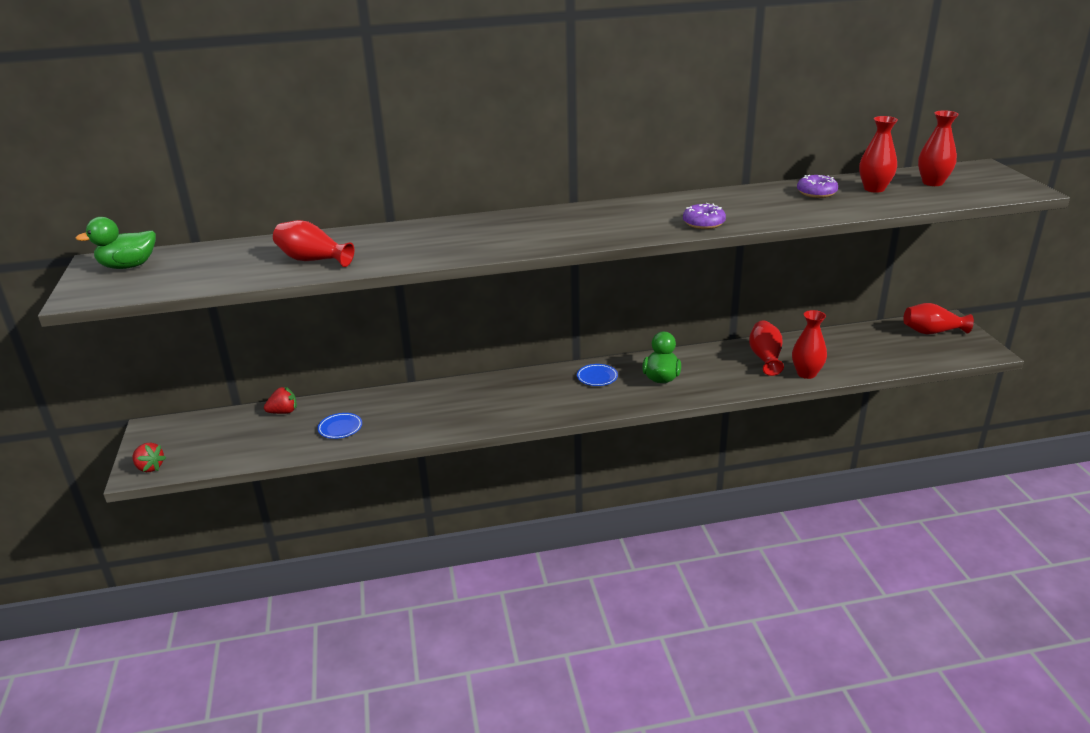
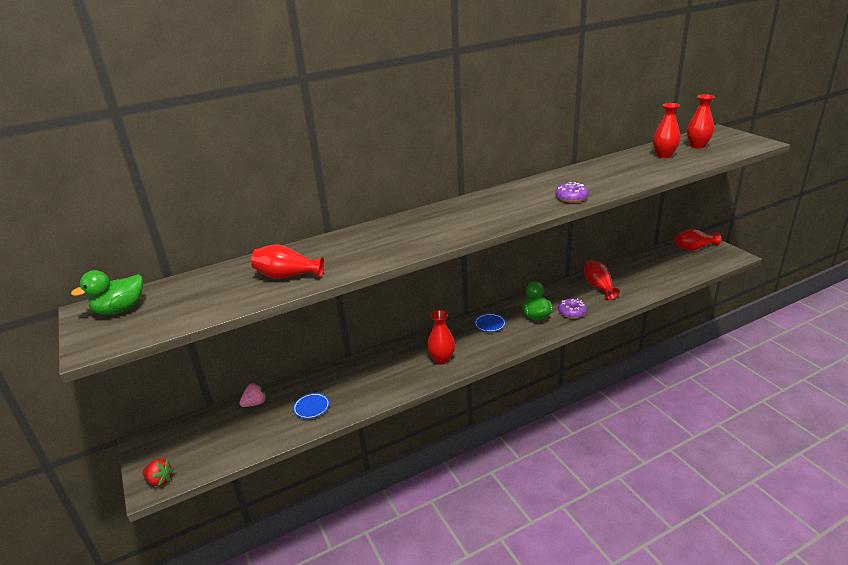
camera: 15 degrees left, 0 degrees up
(283, 412) = (255, 403): red strawberry -> pink strawberry
(806, 373) = (633, 293): red vase -> red vase (442, 359)
(816, 193) = (629, 163): purple donut -> purple donut (572, 312)

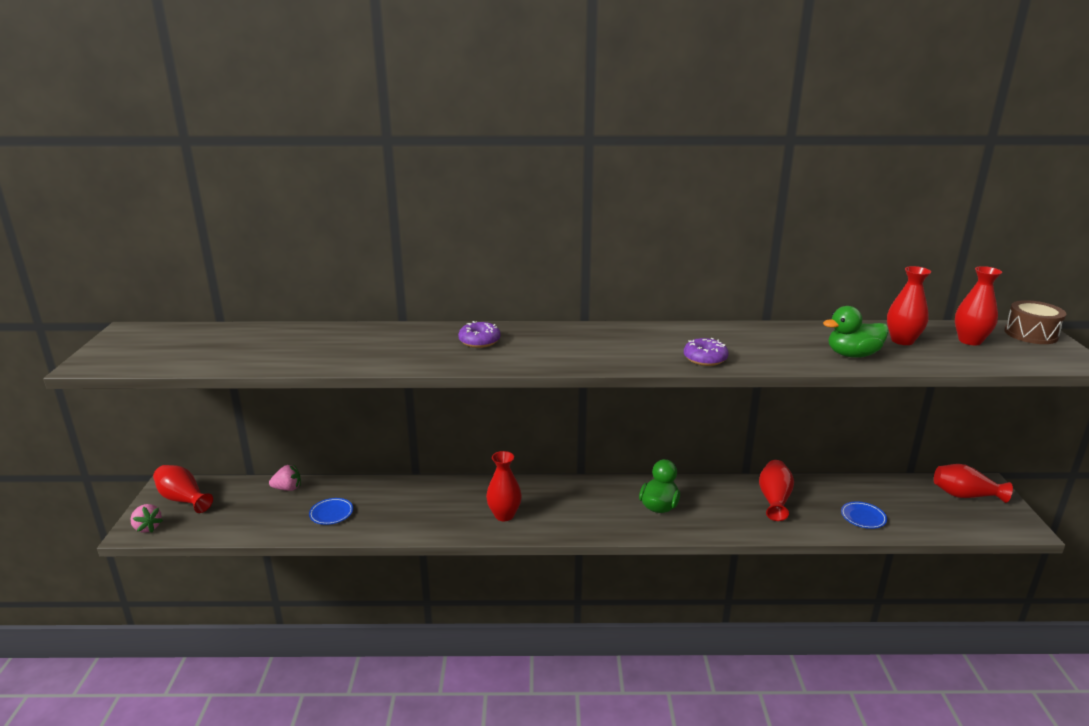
camera: 25 degrees right, 5 degrees down
(120, 309) = (149, 338): green duck -> green duck (852, 355)
(160, 480) = (147, 527): red strawberry -> pink strawberry
(287, 276) = (310, 352): red vase -> red vase (183, 499)
(490, 324) = (595, 496): blue plate -> blue plate (863, 517)
(572, 312) = (708, 518): purple donut -> purple donut (479, 341)
(721, 134) = (1031, 334): none -> brown drum

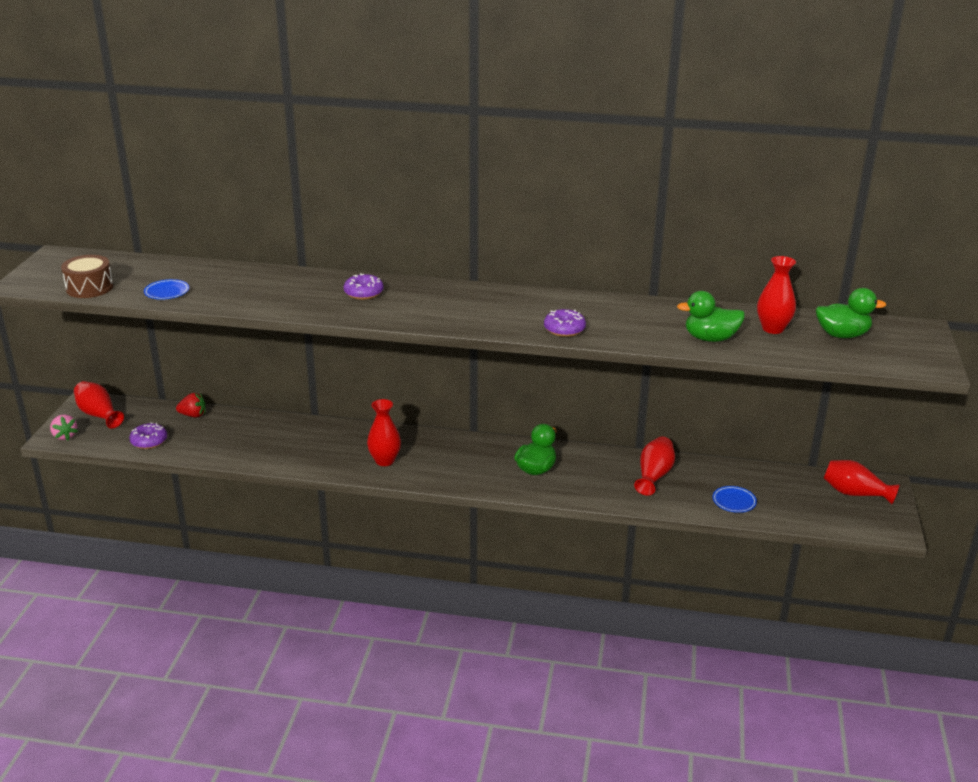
camera: 10 degrees right, 5 degrees up
(245, 523) = (149, 441): none -> purple donut
(287, 488) = (193, 415): pink strawberry -> red strawberry
(331, 513) = (227, 442): blue plate -> blue plate (167, 292)
(970, 341) = (842, 335): red vase -> green duck
(1031, 334) = (913, 334): brown drum -> brown drum (89, 287)

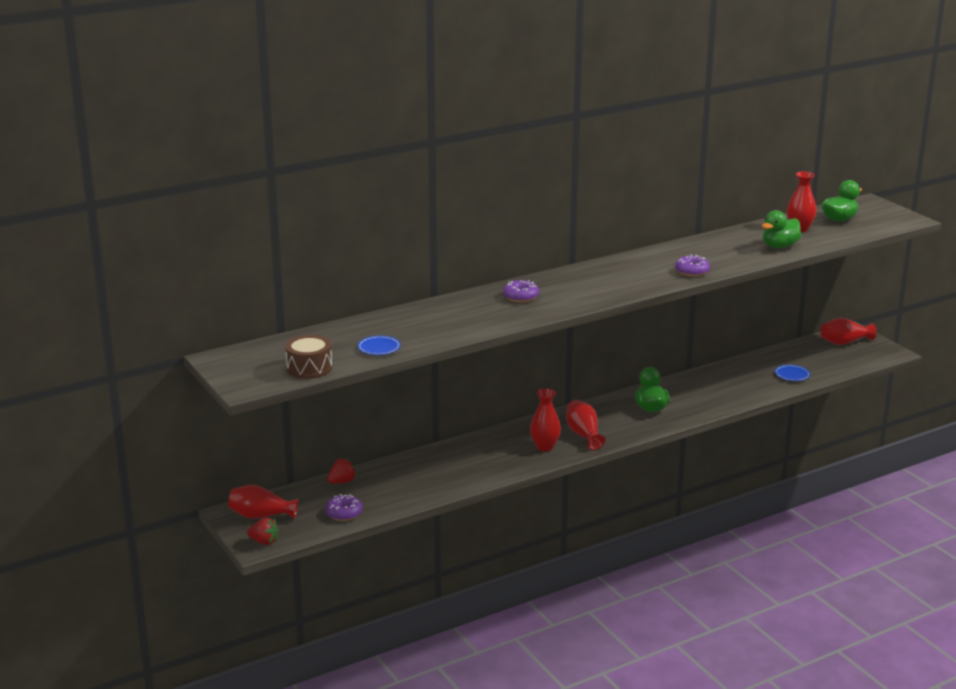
camera: 40 degrees left, 5 degrees down
(65, 436) = (264, 541): pink strawberry -> red strawberry
(654, 475) = (725, 380): red vase -> red vase (583, 434)

